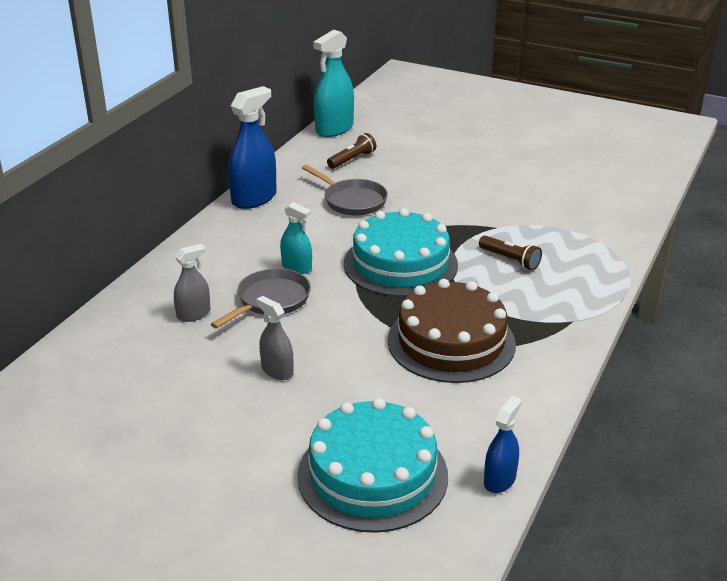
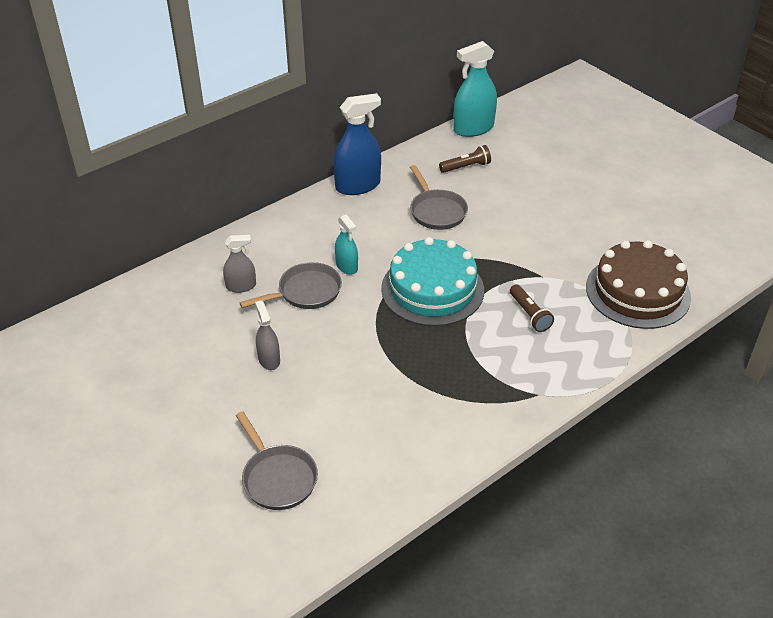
camera: 25 degrees right, 10 degrees up
(372, 475) = (277, 478): turquoise cake -> grey pan
(451, 342) = (420, 380): brown cake -> brown cake (637, 292)
(499, 480) = (368, 519): blue spray bottle -> none

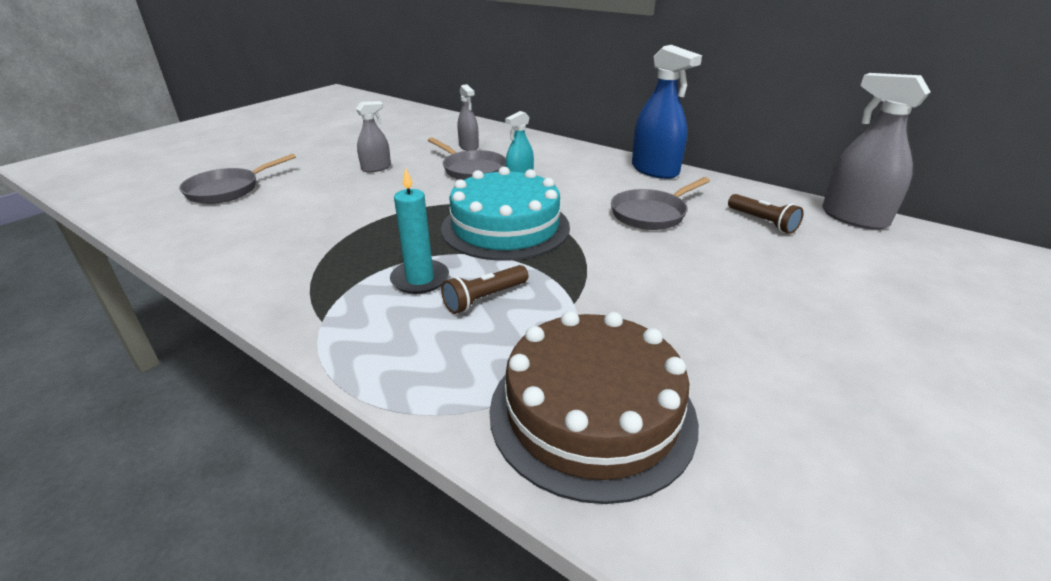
camera: 75 degrees right, 10 degrees down
(473, 128) = (854, 218): turquoise spray bottle -> grey spray bottle
(498, 343) = (420, 279): none -> turquoise candle

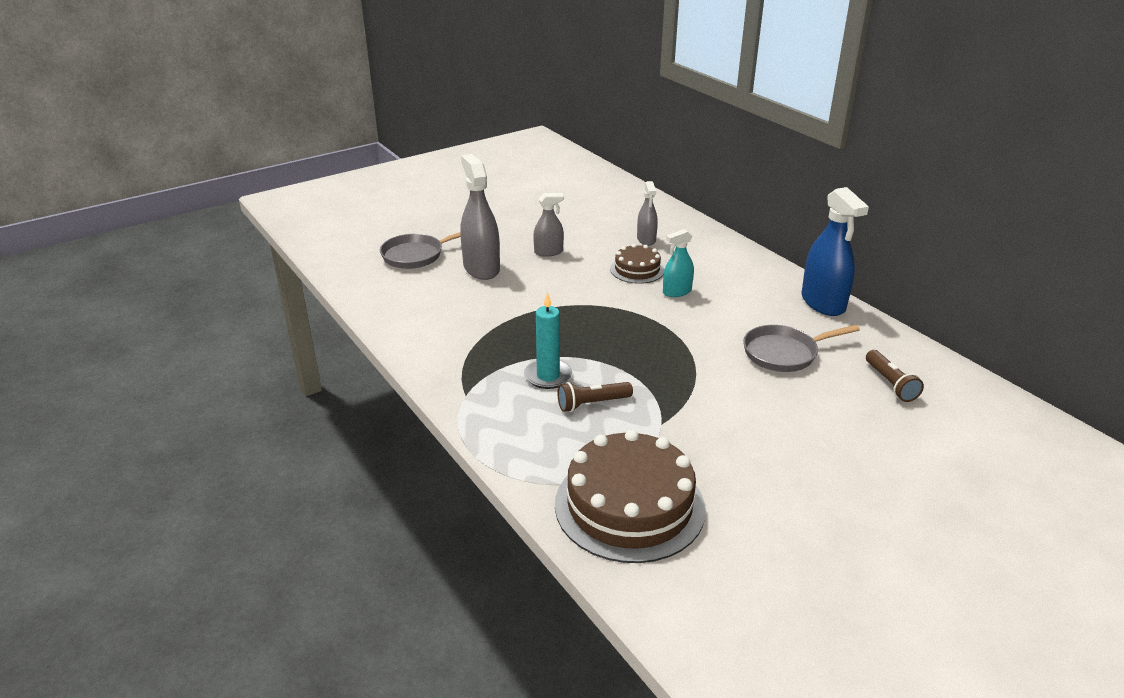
camera: 20 degrees right, 0 degrees up
(472, 170) = (637, 269): grey pan -> brown cake
(505, 227) = (639, 340): turquoise cake -> none
(854, 218) = (994, 399): grey spray bottle -> grey spray bottle (481, 268)

